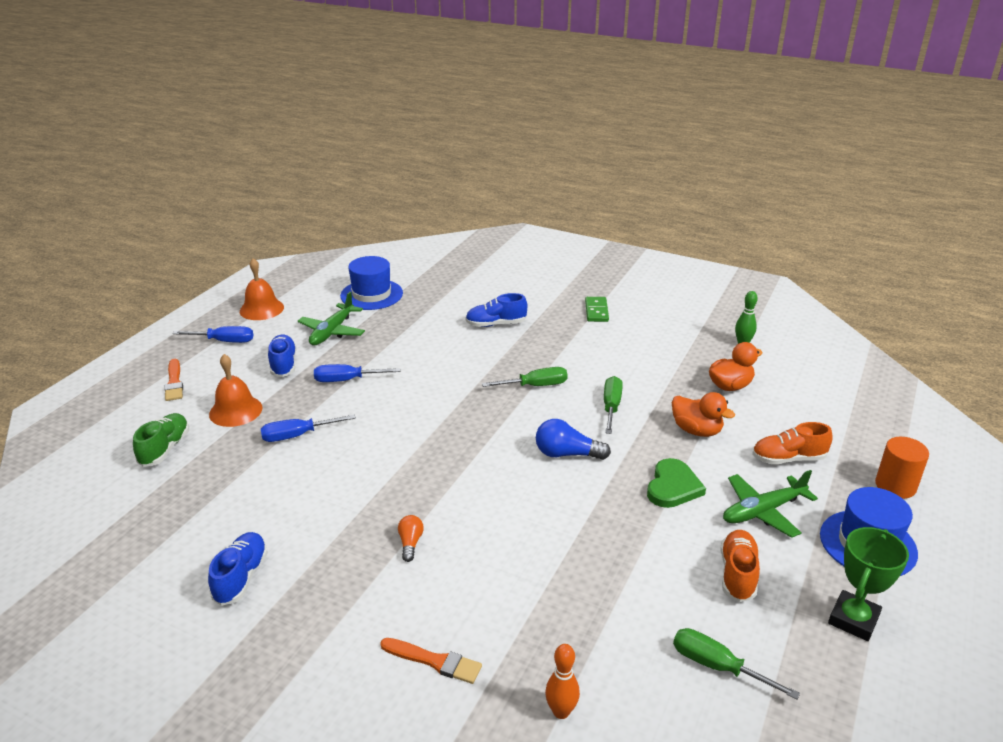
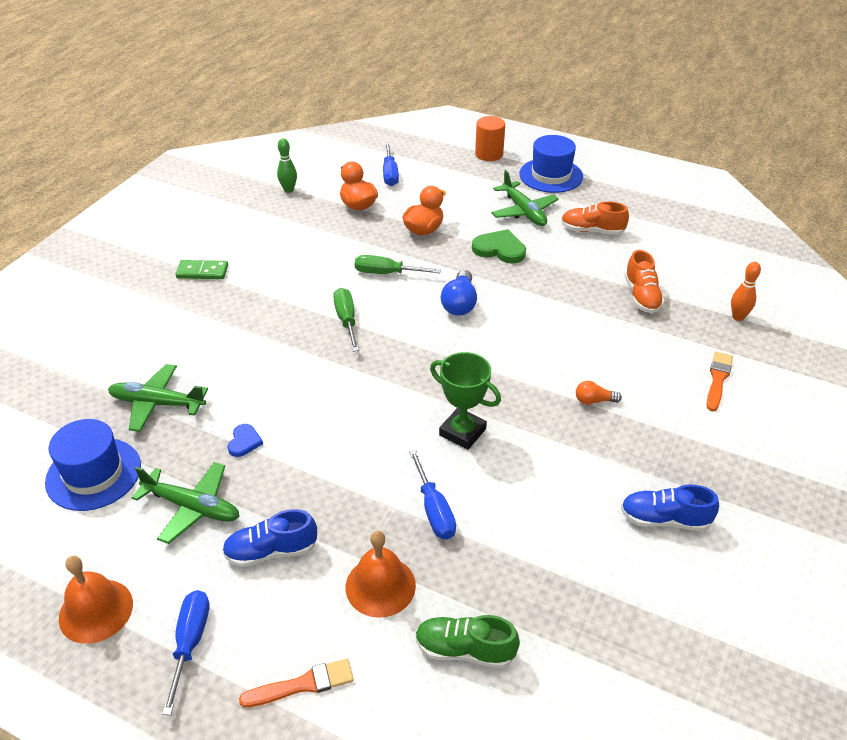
camera: 90 degrees left, 10 degrees up
(347, 380) = (319, 476): blue screwdriver -> blue screwdriver (390, 174)
(390, 346) = (244, 442): none -> blue heart
(435, 309) = (157, 403): none -> green plane
(496, 324) = (211, 349): blue shoe -> none
(718, 667) = (677, 249): green screwdriver -> none
(788, 459) = (460, 191): orange shoe -> orange shoe (641, 296)
(853, 619) = (622, 193): green trophy -> green trophy (462, 432)

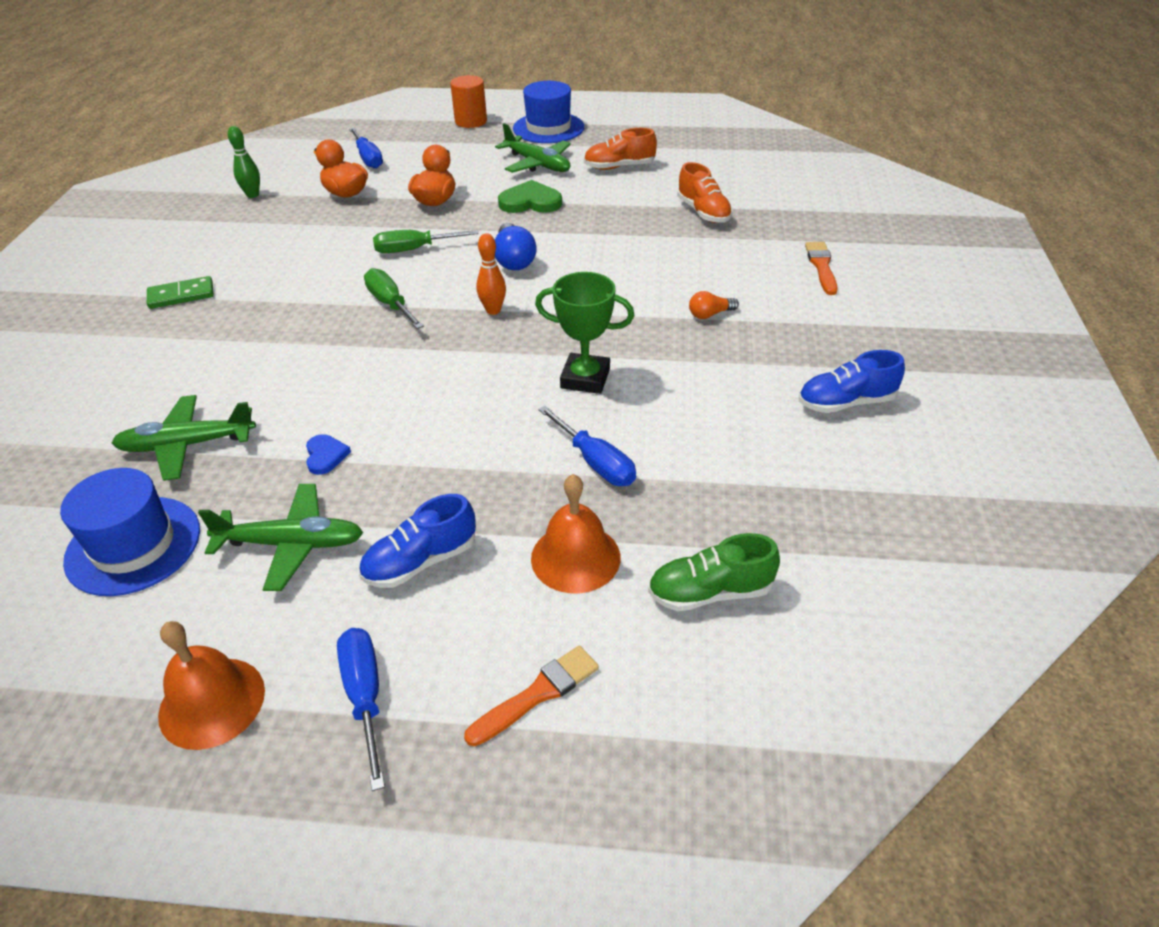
camera: 20 degrees left, 0 degrees up
(738, 317) = (808, 210): orange bowling pin -> orange bowling pin (493, 310)

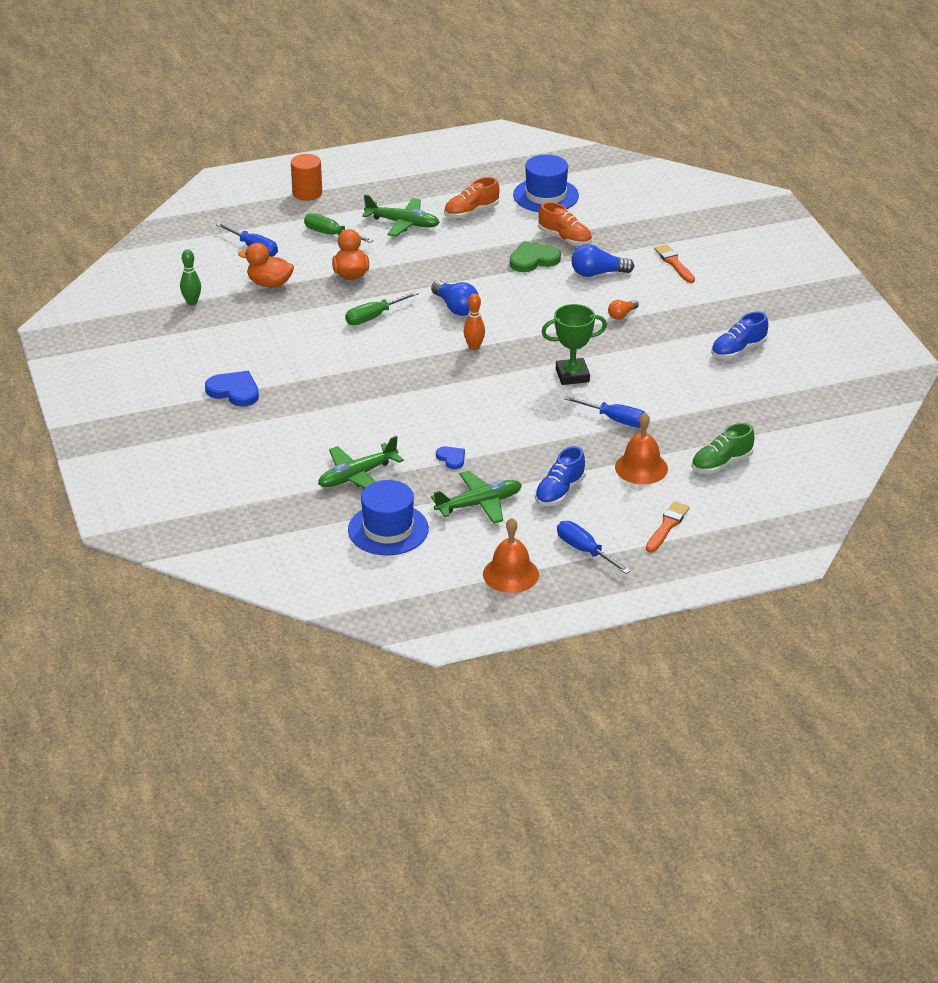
camera: 25 degrees left, 5 degrees down
(181, 295) = (234, 391): green domino -> blue heart
(390, 304) = (397, 360): green screwdriver -> green screwdriver (331, 234)
(530, 202) = (427, 258): green heart -> green heart (533, 259)
(548, 128) = (381, 186): blue hat -> blue hat (546, 195)
(715, 258) = (598, 273): none -> blue light bulb

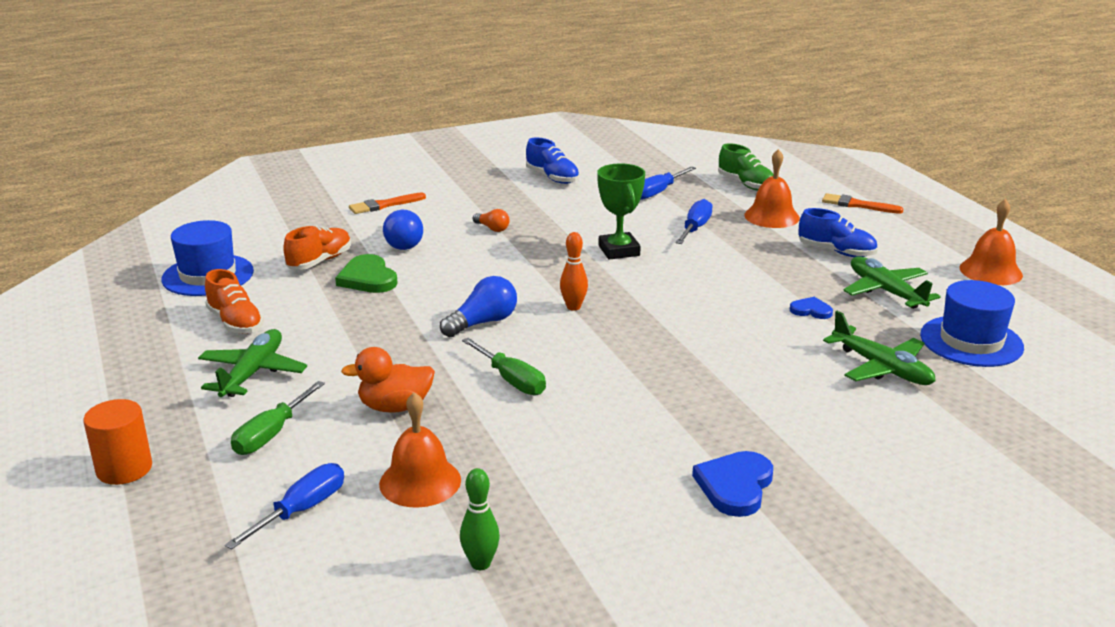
camera: 95 degrees left, 10 degrees down
(269, 284) = (420, 481): orange duck -> orange bell
(451, 458) = (811, 310): blue heart -> blue heart turned 60 degrees clockwise
(585, 551) = (923, 238): blue screwdriver -> blue screwdriver (658, 192)

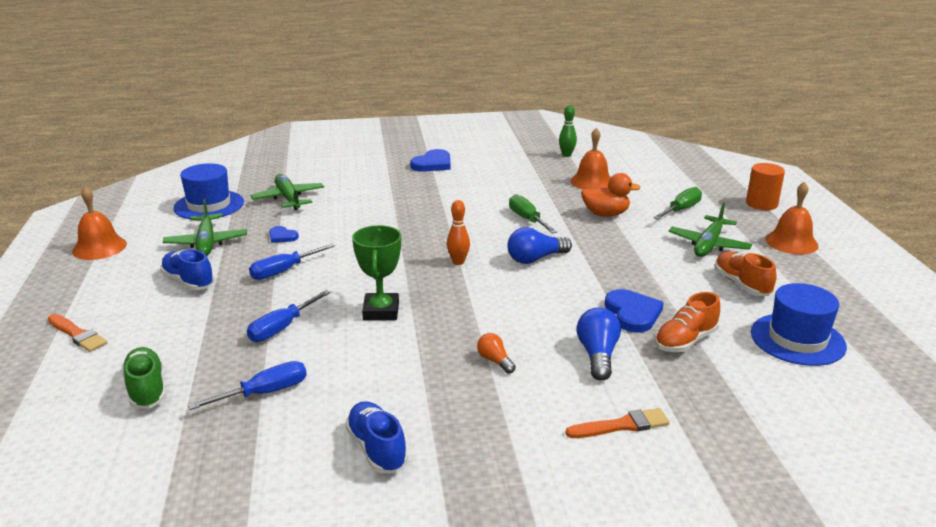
camera: 165 degrees left, 0 degrees up
(301, 510) = (653, 178): blue screwdriver -> blue screwdriver (284, 271)
(368, 278) = (632, 313): green heart -> blue heart
(771, 216) = (186, 332): orange bell -> orange bell (791, 242)

